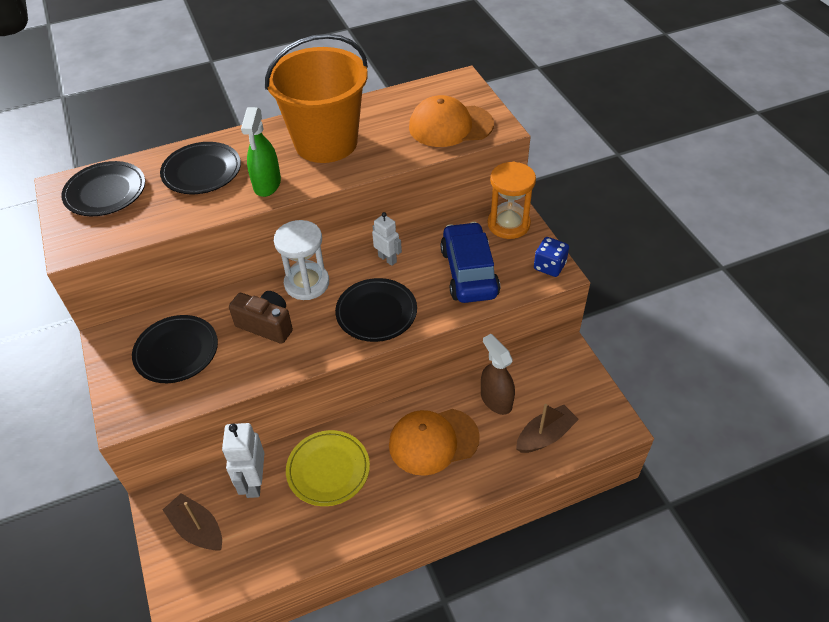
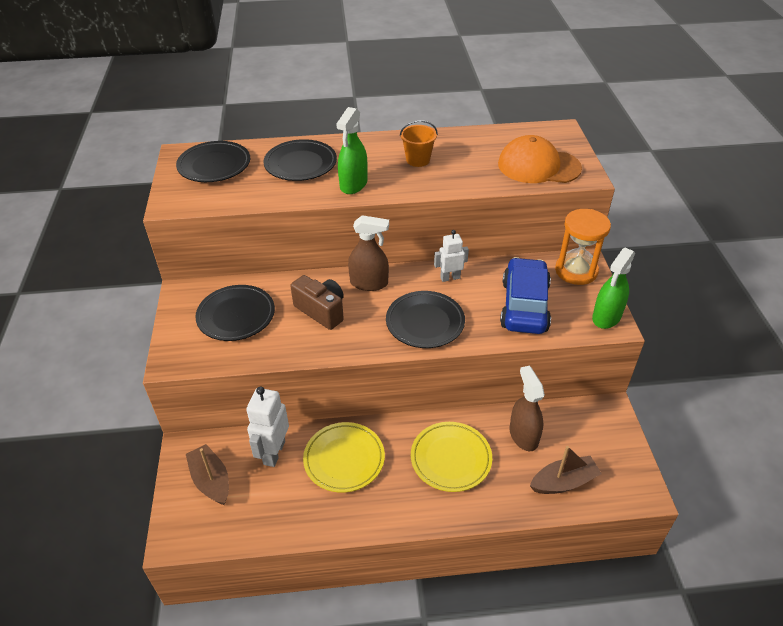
camera: 15 degrees right, 5 degrees down
(307, 283) = (369, 283): white hourglass -> brown spray bottle
(326, 142) = (418, 160): orange bucket -> orange bucket, size x0.40
(387, 259) = (450, 278): white robot -> white robot turned 75 degrees counterclockwise
(433, 441) = (451, 458): orange cap -> yellow plate
(549, 266) = (606, 317): blue dice -> green spray bottle

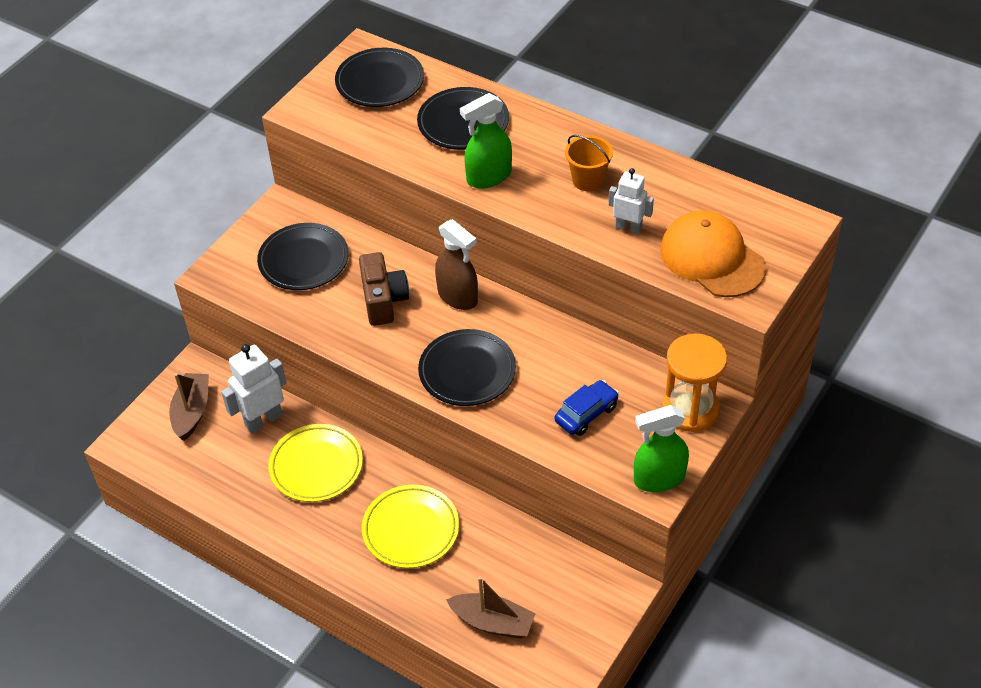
camera: 40 degrees right, 5 degrees up
(450, 278) = (545, 337): white robot -> white robot (628, 227)
(523, 435) = (503, 554): brown spray bottle -> none
(524, 306) = (586, 414): blue car -> blue car, size x0.55

